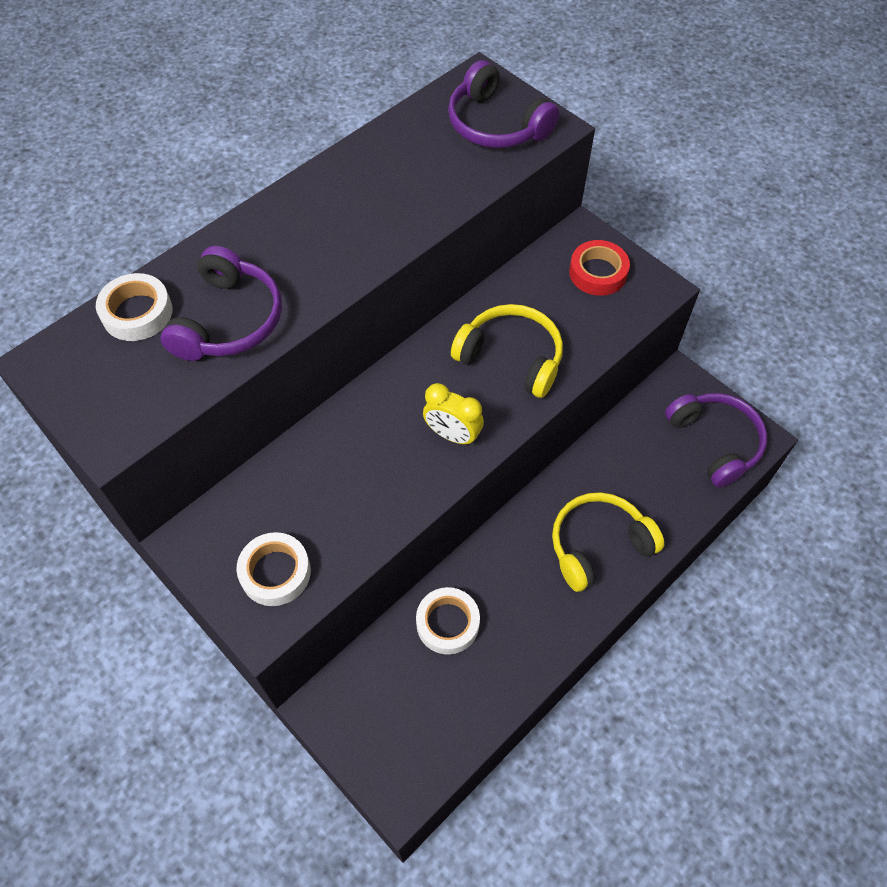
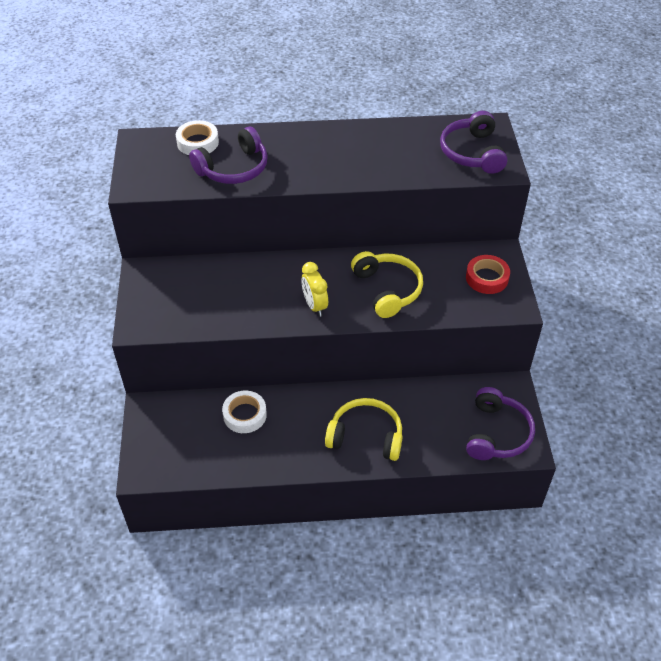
camera: 40 degrees right, 10 degrees down
(275, 572) = (165, 309): white tape -> none

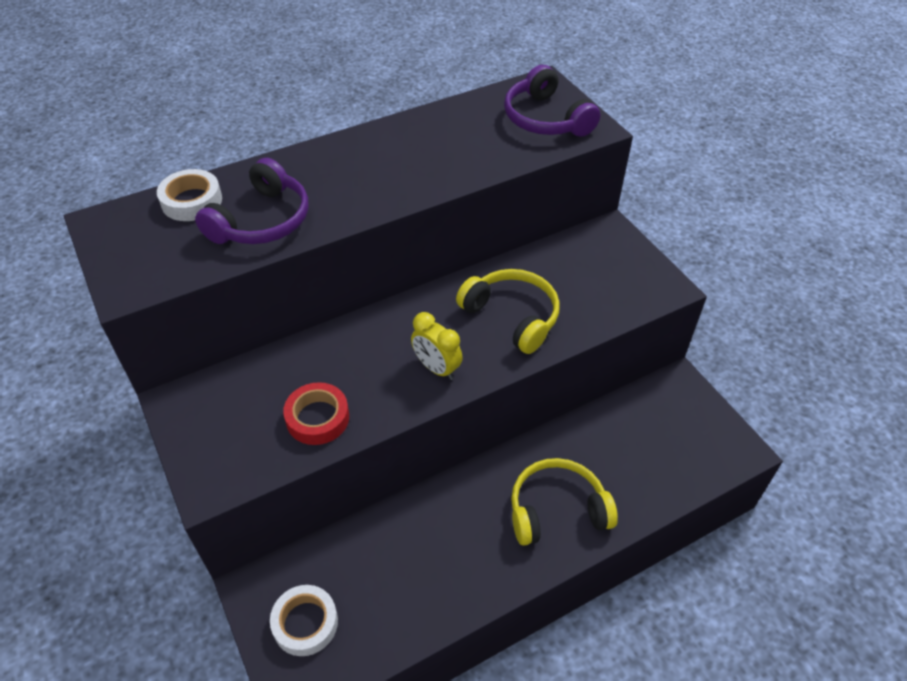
camera: 25 degrees left, 0 degrees up
(245, 415) = (393, 544): white tape -> white tape (305, 623)
(487, 278) = (614, 264): red tape -> red tape (317, 418)
(497, 433) = (698, 444): purple headphones -> none

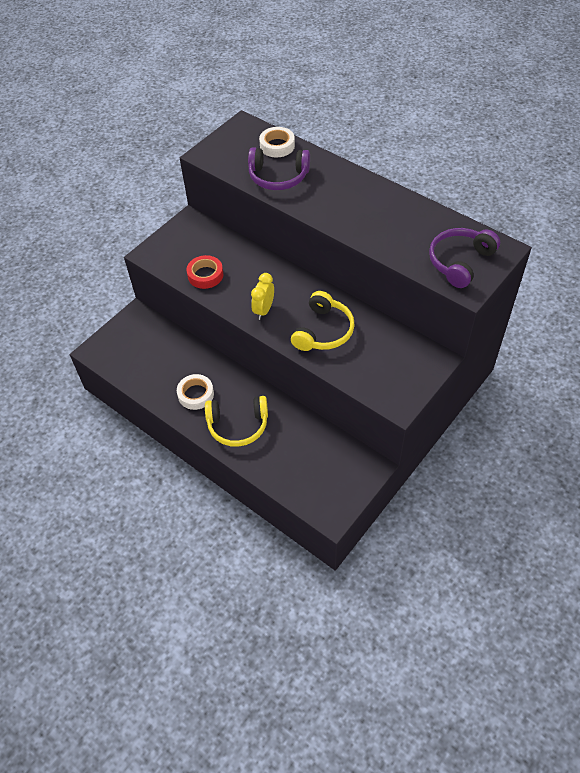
camera: 70 degrees right, 5 degrees up
(305, 623) = (127, 341): white tape -> white tape (196, 394)
(557, 510) = (238, 425): yellow headphones -> yellow headphones turned 120 degrees clockwise

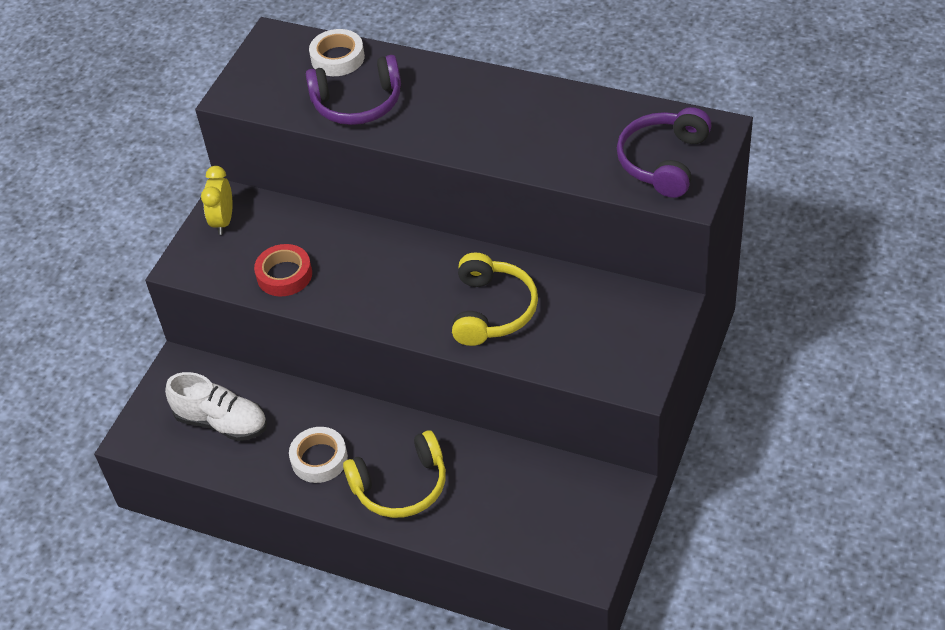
camera: 15 degrees left, 5 degrees down
(148, 355) = (221, 422): none -> white shoe
(264, 310) = (393, 303): yellow clock -> yellow clock (223, 221)

